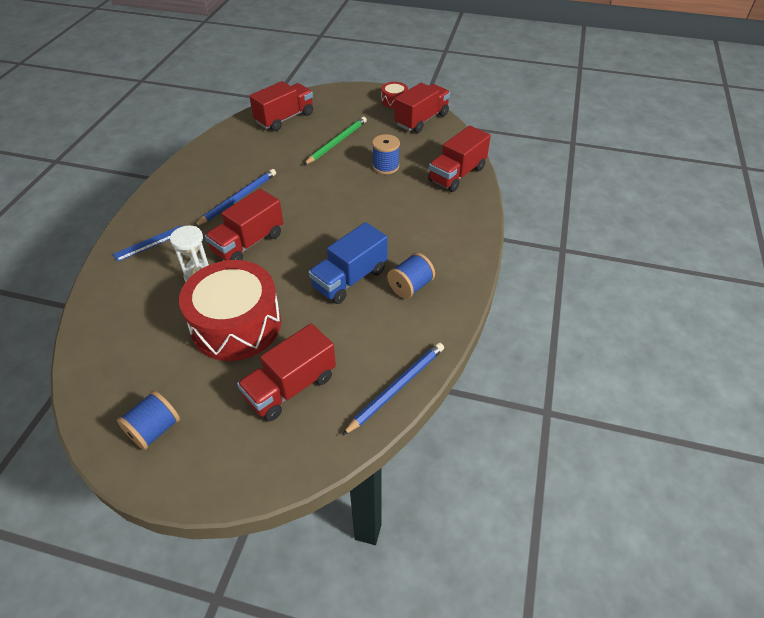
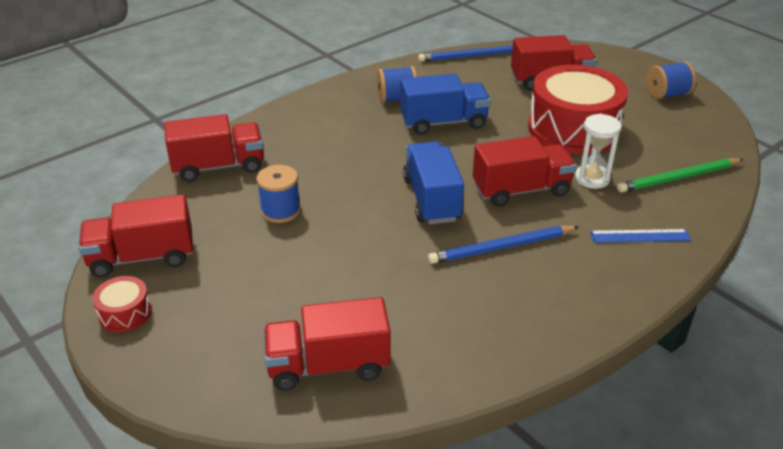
camera: 145 degrees left, 10 degrees down
(303, 210) = (431, 199): none -> blue truck
(337, 142) = (298, 275): green pencil -> green pencil (678, 178)

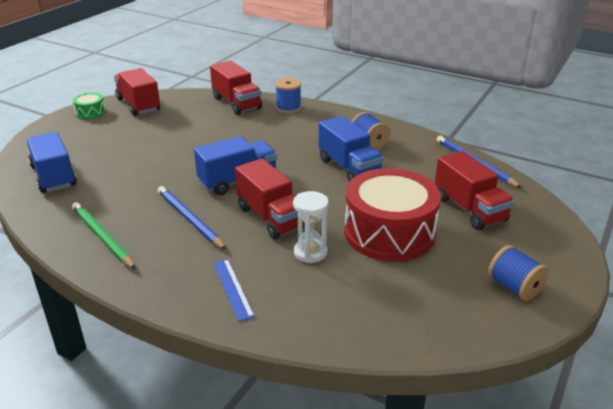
camera: 70 degrees right, 5 degrees down
(125, 313) = (90, 112): red drum -> green drum
(280, 210) = (199, 131): blue spool -> blue spool (288, 108)
(328, 365) = (54, 176): red truck -> blue truck
(678, 178) = (343, 307): green pencil -> green pencil (102, 237)

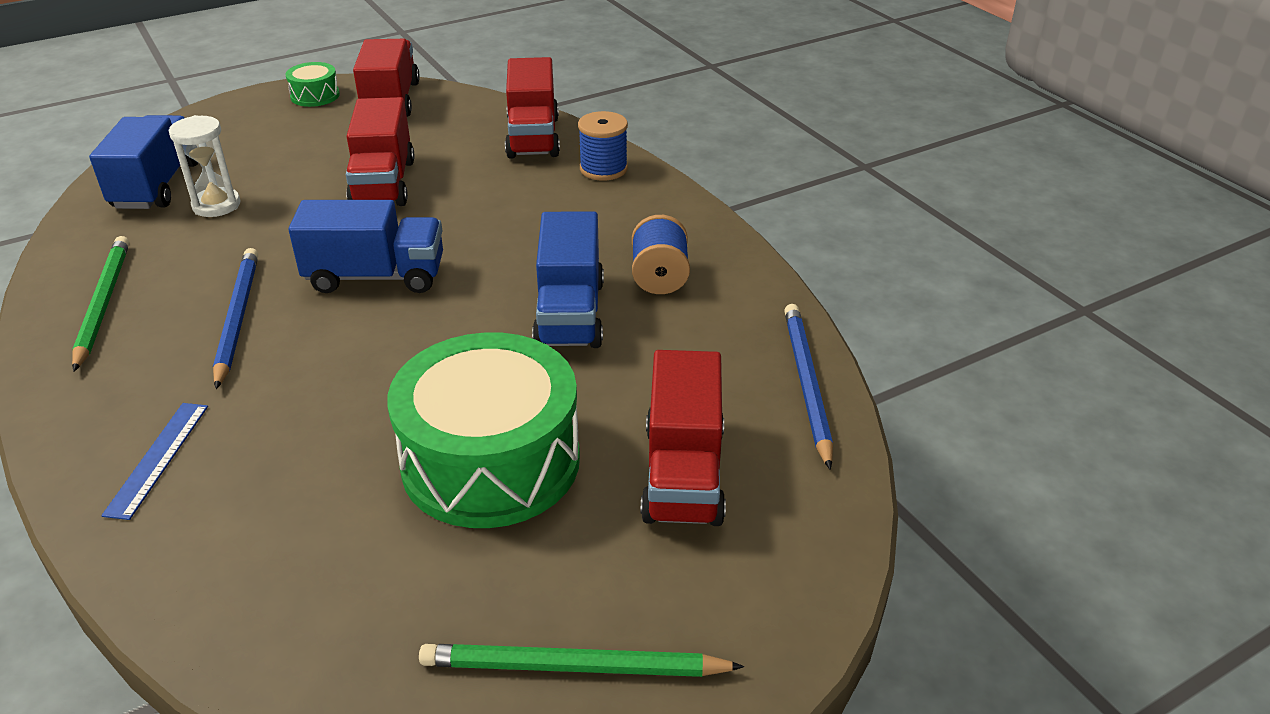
camera: 30 degrees right, 5 degrees up
(271, 217) = (347, 359): red truck -> red truck (383, 183)
(310, 252) = (330, 445): white hourglass -> white hourglass (216, 205)
(389, 232) = (491, 461): red drum -> green drum
(514, 287) = (573, 667): blue spool -> green pencil

